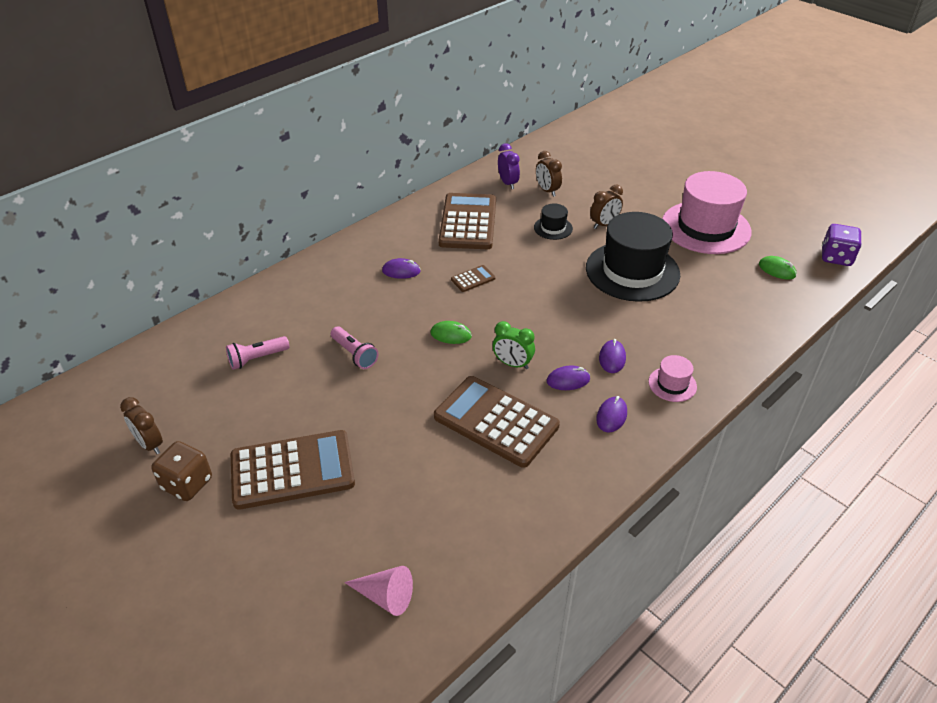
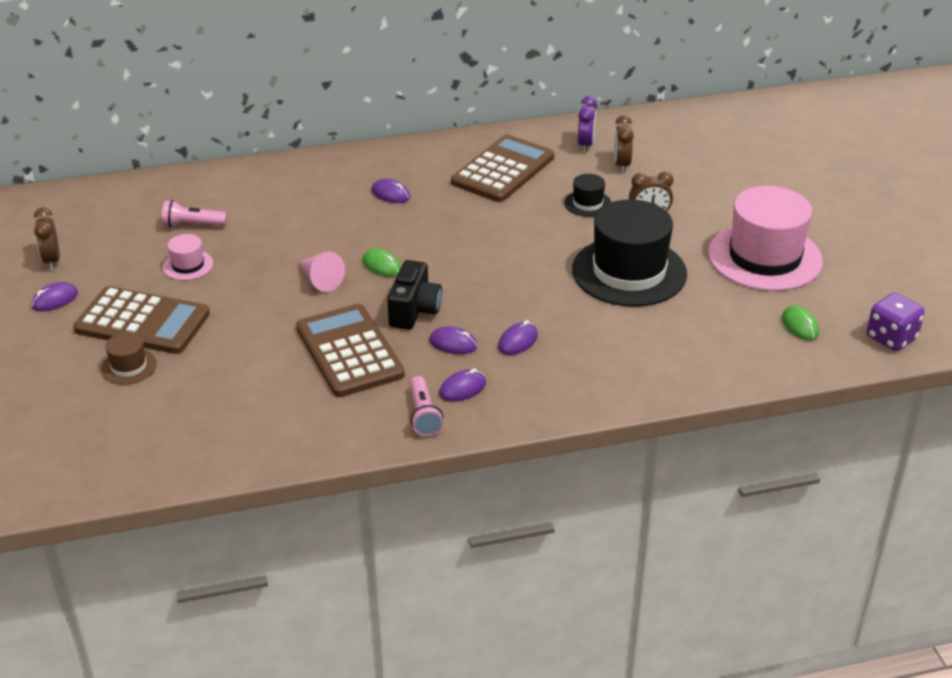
camera: 30 degrees right, 5 degrees down
(187, 483) = (55, 300): brown dice -> purple mouse
(318, 521) = (129, 366): none -> brown hat
(354, 354) = (278, 251): pink flashlight -> pink flashlight (423, 415)
(385, 596) = (129, 440): pink cone -> pink cone (320, 280)
(473, 279) = (453, 224): brown calculator -> none
(512, 364) = (414, 311): green clock -> black camera
(672, 384) = (554, 385): pink hat -> pink hat (188, 265)

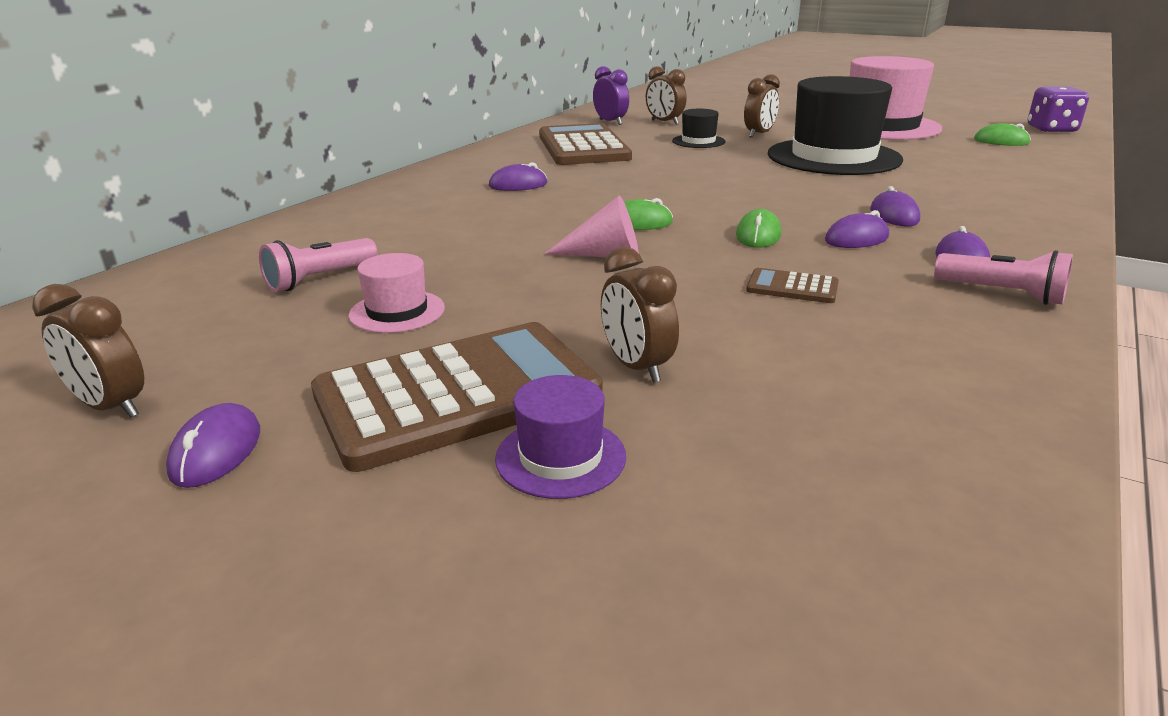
camera: 45 degrees left, 10 degrees down
(129, 366) = (560, 457): brown hat -> purple hat
(212, 349) = (636, 367): none -> brown clock
(349, 351) = (792, 287): brown calculator -> brown calculator, size x0.43
(414, 311) = (758, 235): black camera -> green mouse

